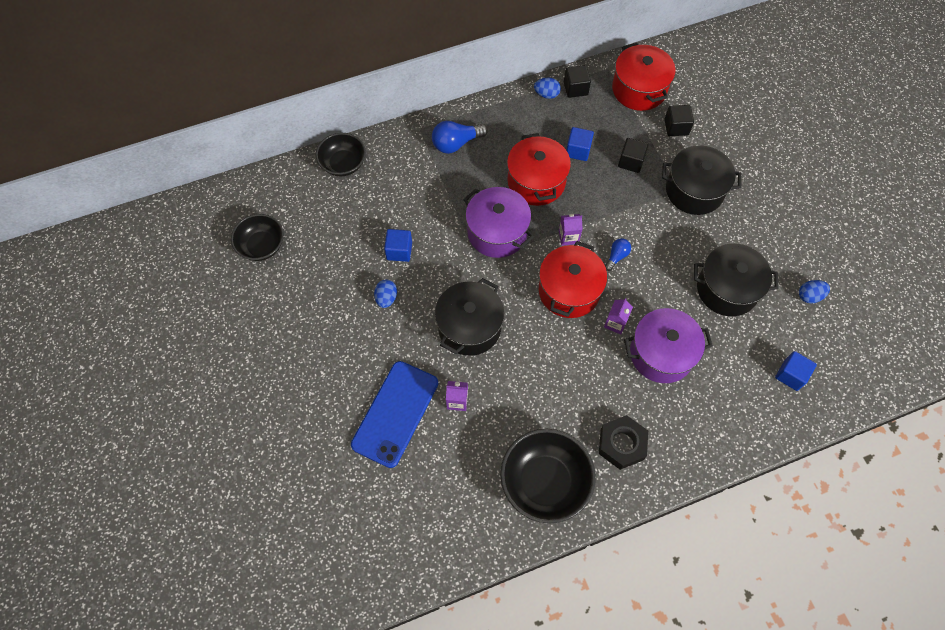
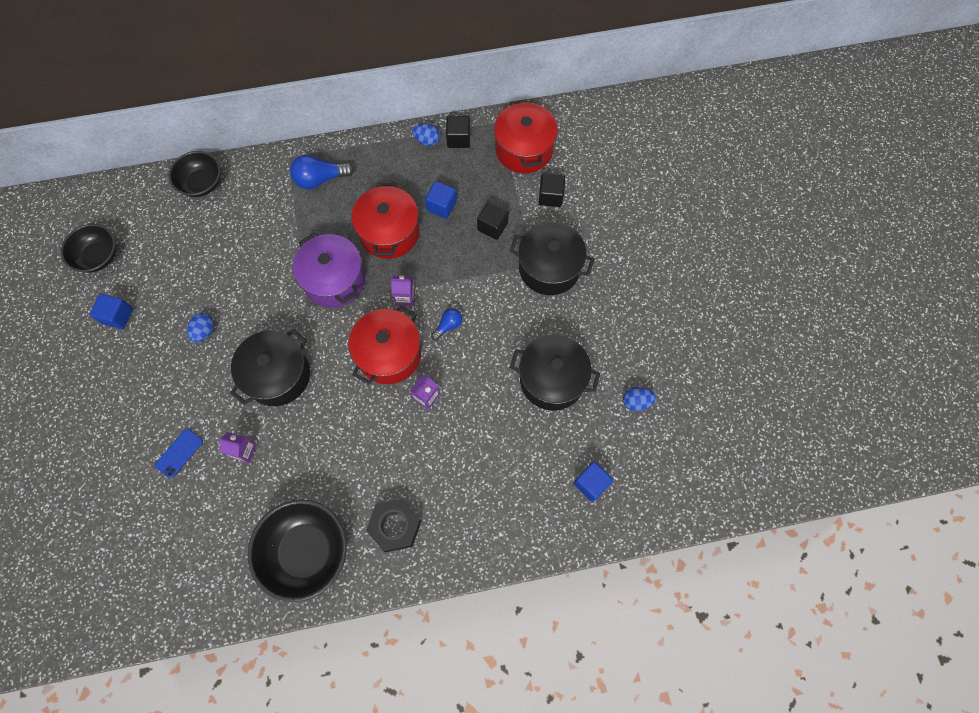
camera: 10 degrees right, 5 degrees up
(395, 413) = (179, 453): blue phone -> blue phone, size x0.46
(399, 251) = (231, 284): blue cube -> blue cube (118, 316)
(661, 354) = (463, 437): purple pot -> none

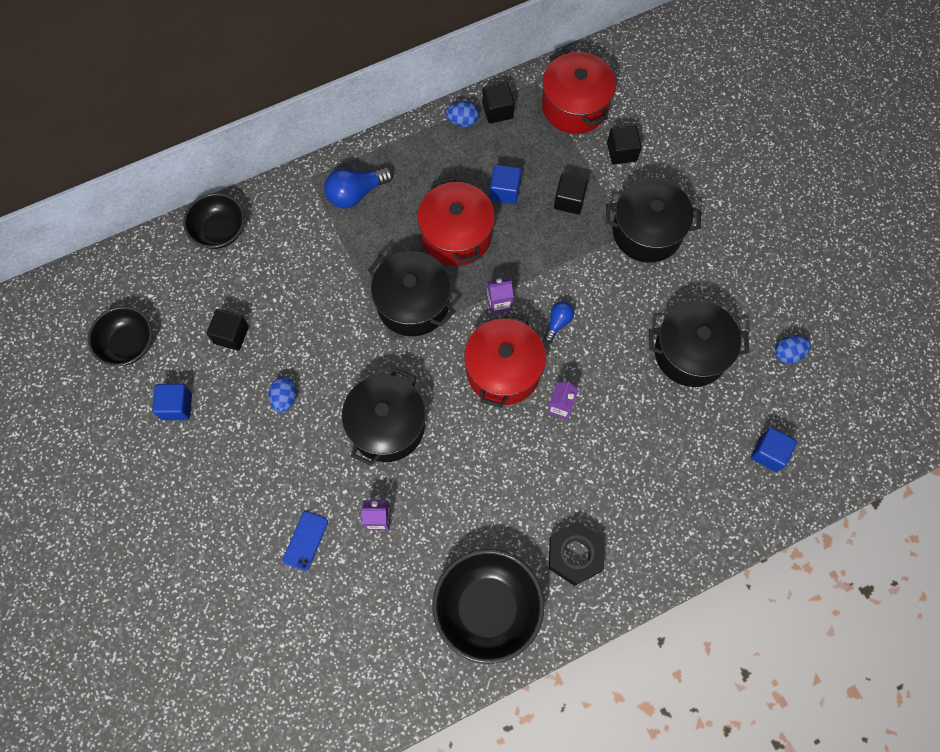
camera: 15 degrees left, 0 degrees up
(181, 269) = (231, 335): none -> black cube
(334, 280) = (413, 304): purple pot -> black pot

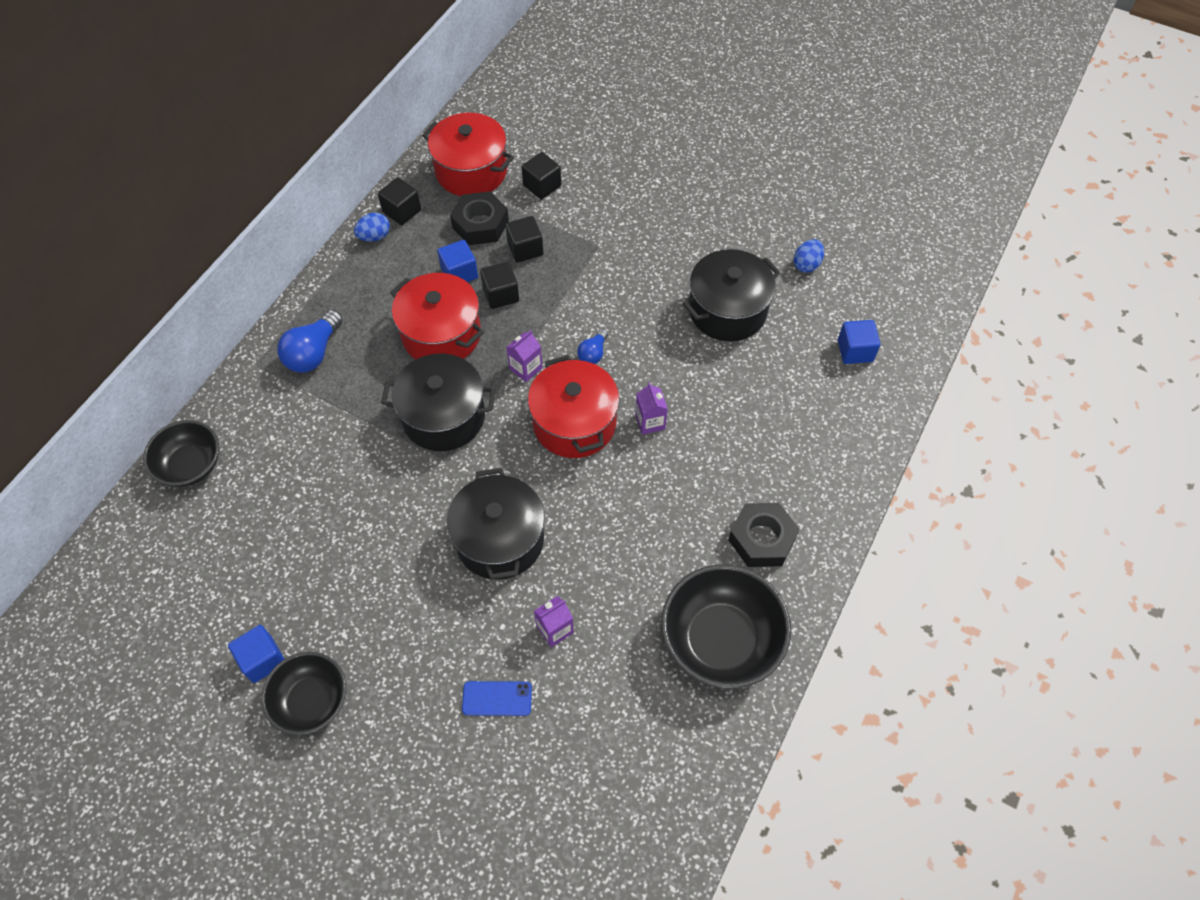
camera: 35 degrees left, 10 degrees down
(128, 344) = (162, 633): black bowl -> black bowl (311, 701)
(231, 335) = (274, 554): black cube -> black cube (501, 294)
(285, 398) = (376, 579): blue egg -> none
(305, 541) = (497, 698): blue phone -> blue phone turned 75 degrees counterclockwise
(549, 158) = (480, 224): none -> black nut
(558, 323) = (593, 353): blue light bulb -> blue light bulb turned 150 degrees counterclockwise
(647, 232) = (614, 236): black pot -> none

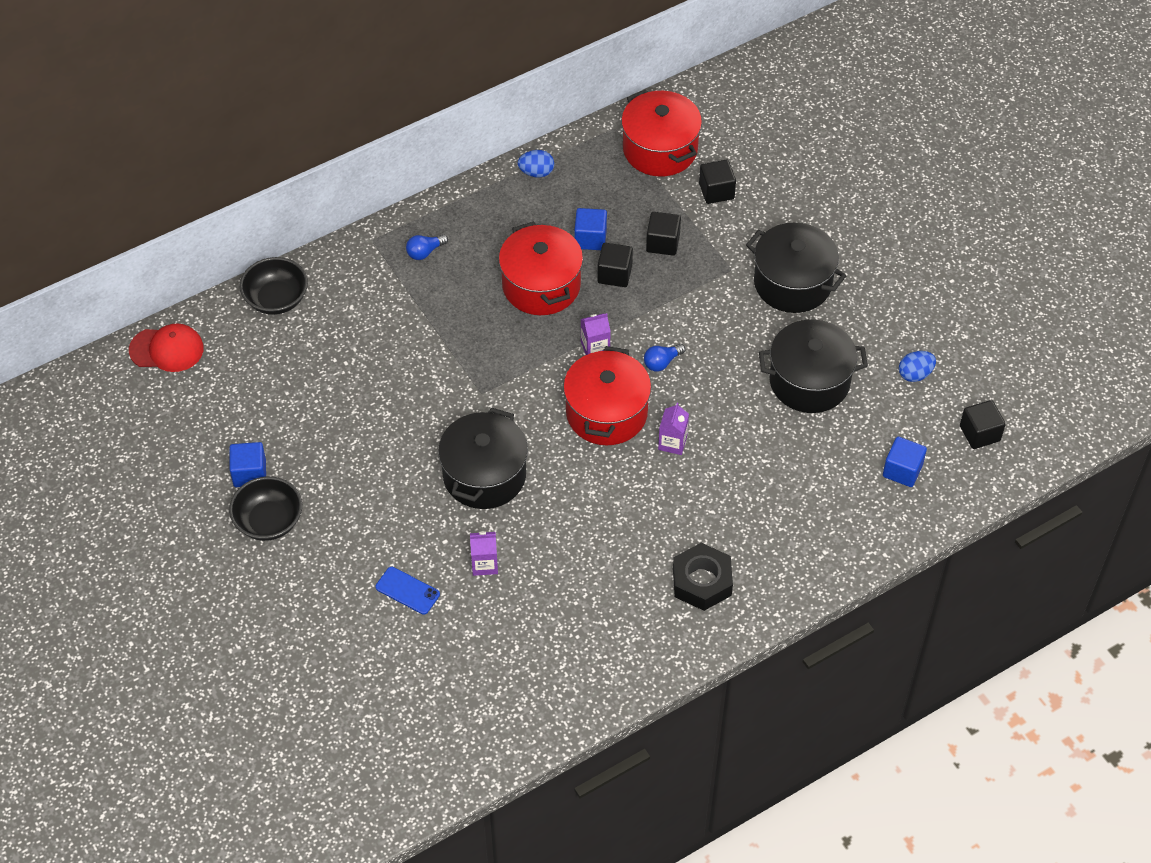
camera: 30 degrees right, 5 degrees down
(101, 571) = (167, 349): none -> red cap
(313, 353) = (425, 252): blue light bulb -> blue light bulb, size x0.57
(402, 211) = (574, 160): black cube -> black cube (979, 433)
(444, 416) = (500, 355): black pot -> black pot (792, 283)
(480, 224) = (637, 203): black nut -> none
(721, 640) = (612, 639): black bowl -> none

